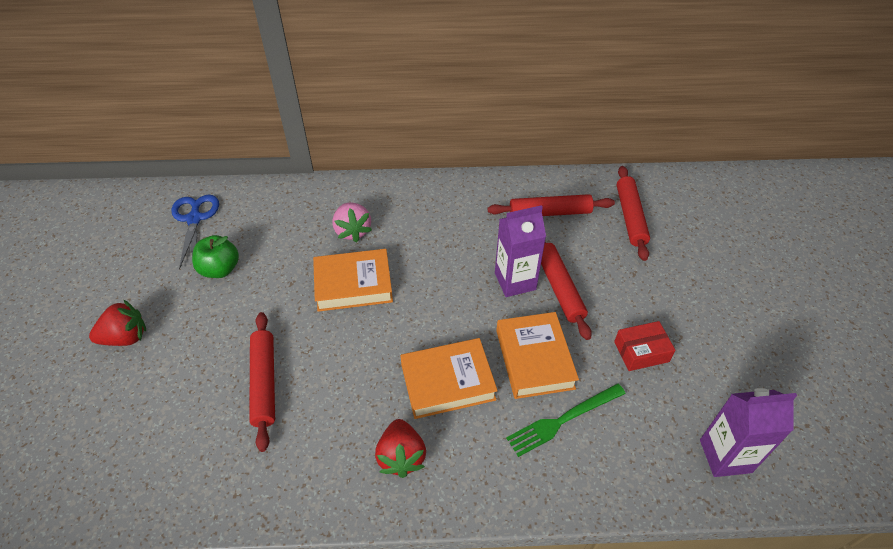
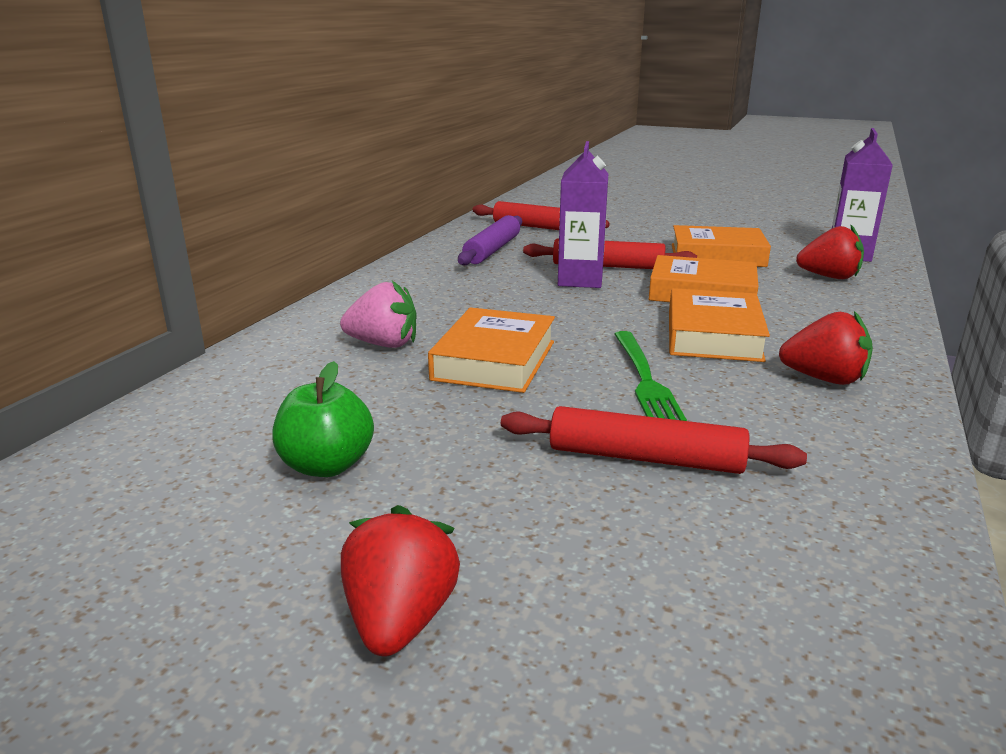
camera: 65 degrees left, 25 degrees down
(194, 219) = (137, 477): blue scissors -> none
(549, 213) = (492, 250): red rolling pin -> purple rolling pin
(563, 420) = (791, 296): green fork -> green fork (644, 379)
(636, 443) = (829, 277): none -> red strawberry
(641, 351) = (717, 255): red box -> orange book

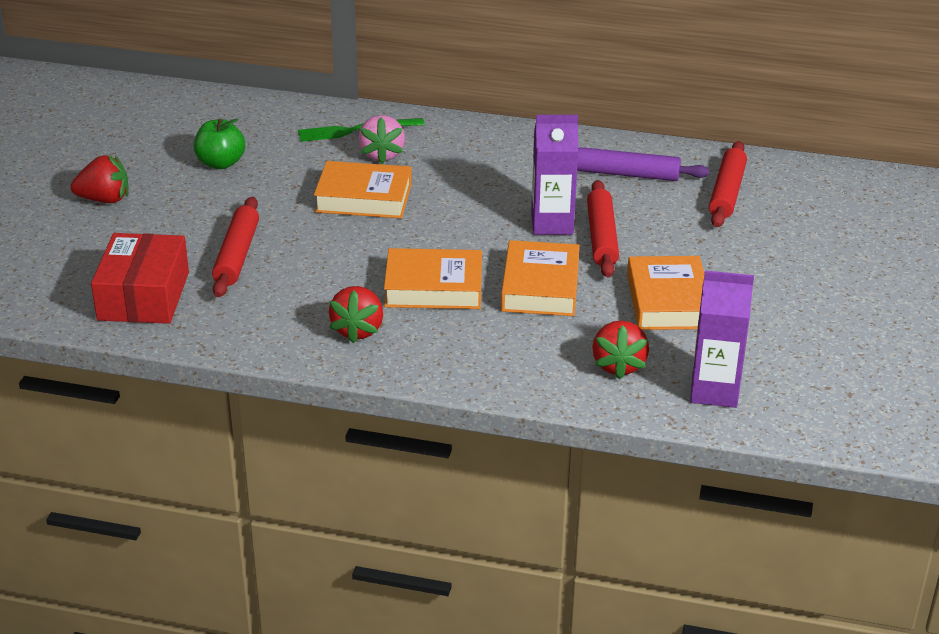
camera: 80 degrees right, 10 degrees up
(644, 379) = (344, 256): green fork -> green fork (356, 130)
(796, 559) = (144, 296): none -> red box

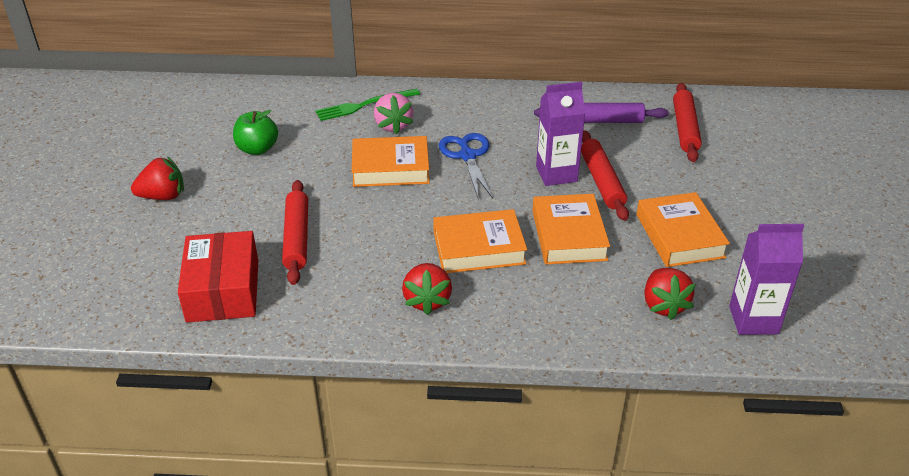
camera: 10 degrees left, 5 degrees up
(456, 195) = (467, 156): none -> blue scissors

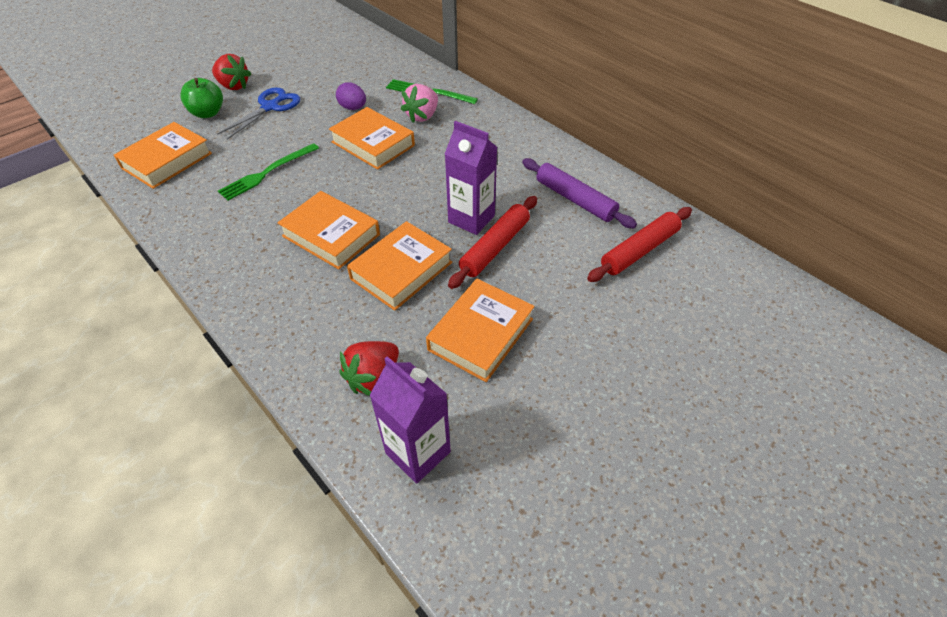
camera: 45 degrees right, 10 degrees up
(223, 290) = (167, 161): red box -> orange book
(257, 149) = (323, 86): green apple -> green apple (208, 113)
(296, 238) = (250, 154): red rolling pin -> none
(321, 151) = (353, 108): none -> purple egg
(341, 241) = (267, 173): none -> green fork
(427, 300) = (244, 247): red strawberry -> none
(467, 156) = (433, 166): blue scissors -> blue scissors (270, 107)

